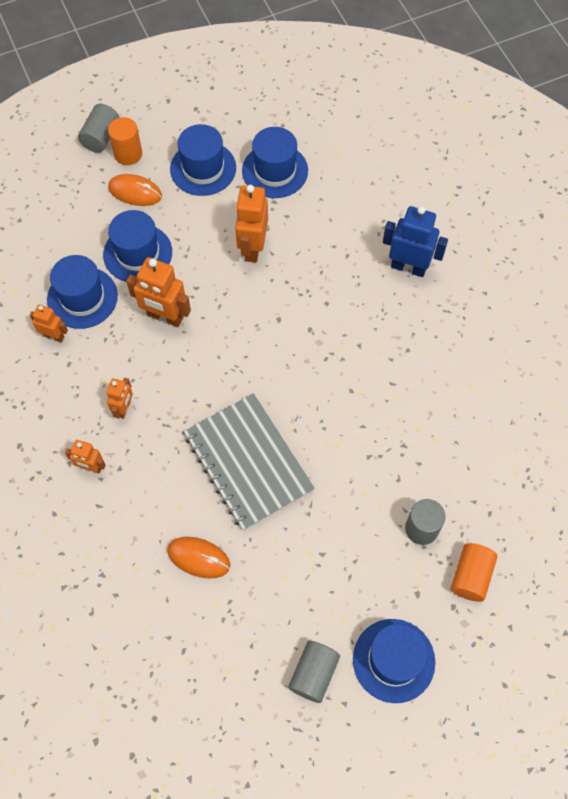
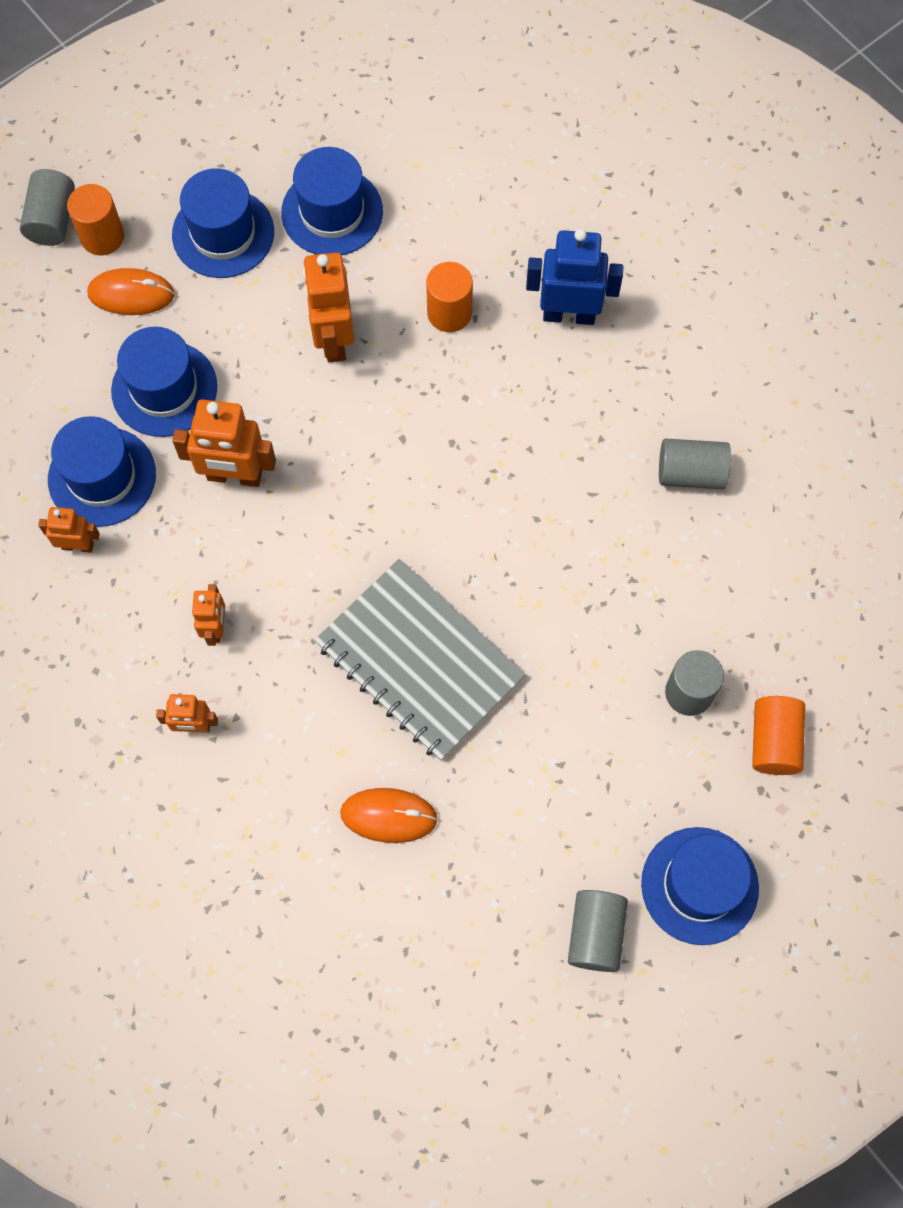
camera: 15 degrees left, 5 degrees up
(331, 248) = (449, 313): none -> orange cylinder
(461, 386) = (691, 473): none -> grey cylinder

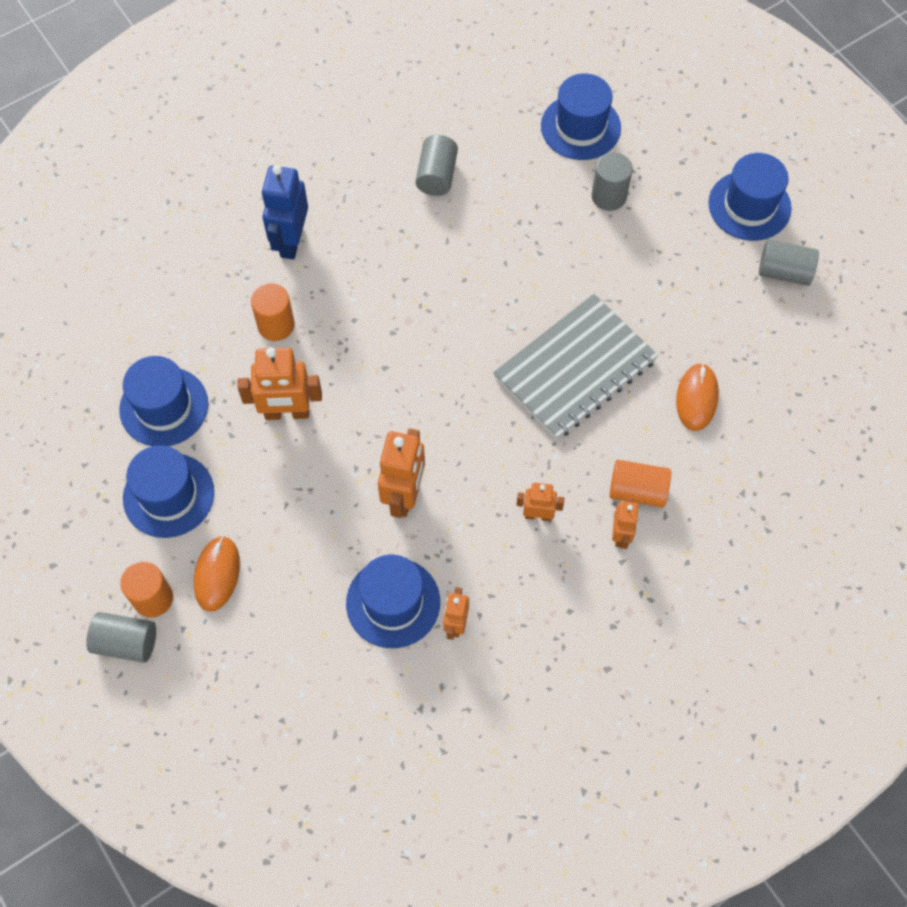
camera: 85 degrees left, 5 degrees down
(164, 389) = (315, 549): blue hat -> blue hat (580, 127)
(774, 741) = (647, 150): orange cylinder -> orange cylinder (637, 491)

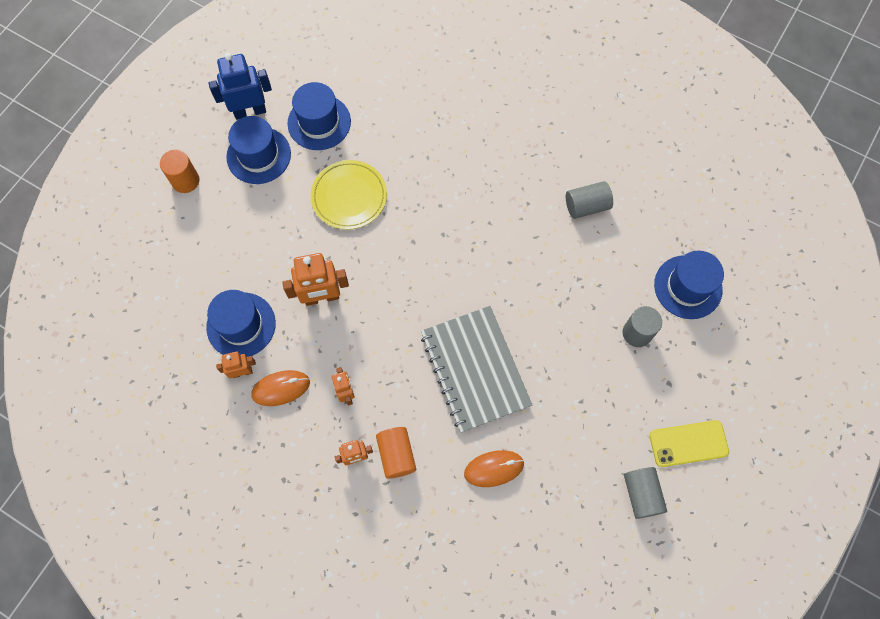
camera: 65 degrees right, 5 degrees up
(126, 642) = (150, 180): grey cylinder -> none
(217, 574) = (216, 209): orange mouse -> orange mouse (281, 388)
(276, 325) = (411, 159): orange cylinder -> none
(287, 413) = (349, 196): orange robot -> yellow plate
(291, 241) = (481, 138): blue robot -> blue robot (250, 111)
(575, 368) = (475, 369): grey notebook -> grey notebook turned 45 degrees clockwise
(749, 206) = (688, 443): blue hat -> yellow phone

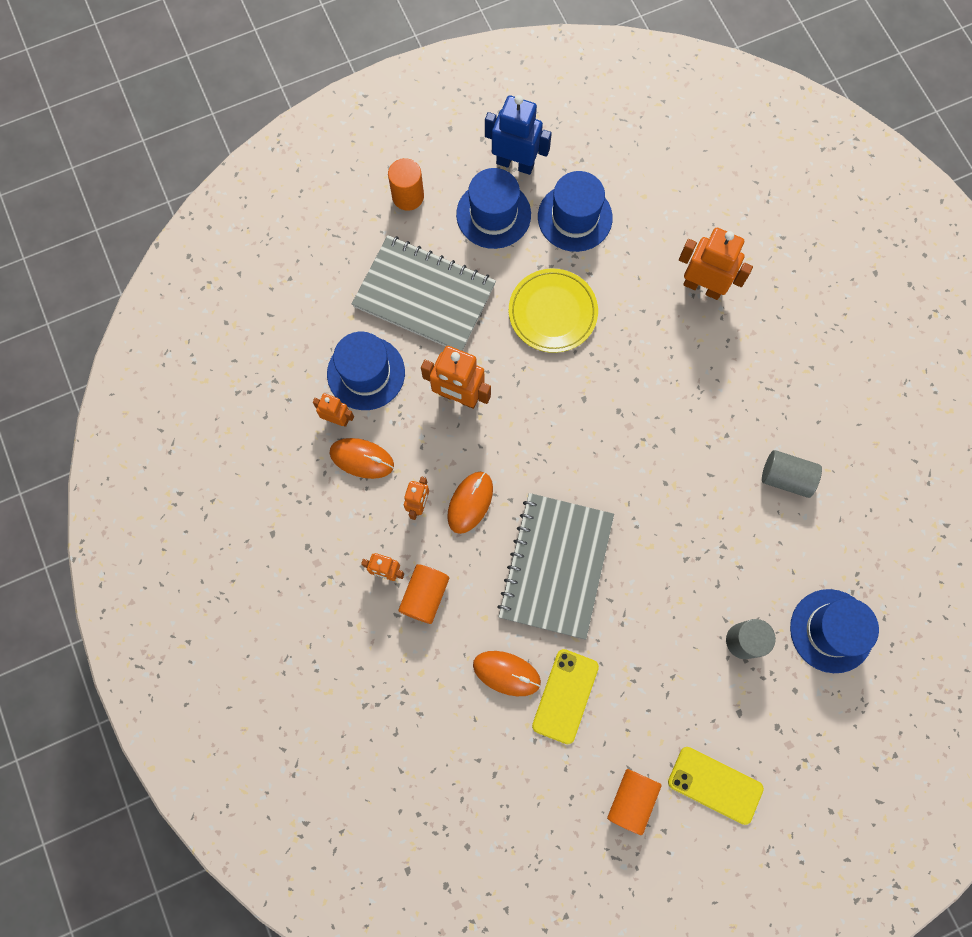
camera: 35 degrees right, 5 degrees up
(247, 243) = (424, 296): none -> grey notebook
(383, 366) = (470, 502): none -> orange mouse
(441, 115) = (702, 287): none -> orange robot
(545, 455) = (565, 696): none -> yellow phone
(641, 494) = (631, 799): grey cylinder -> orange cylinder

